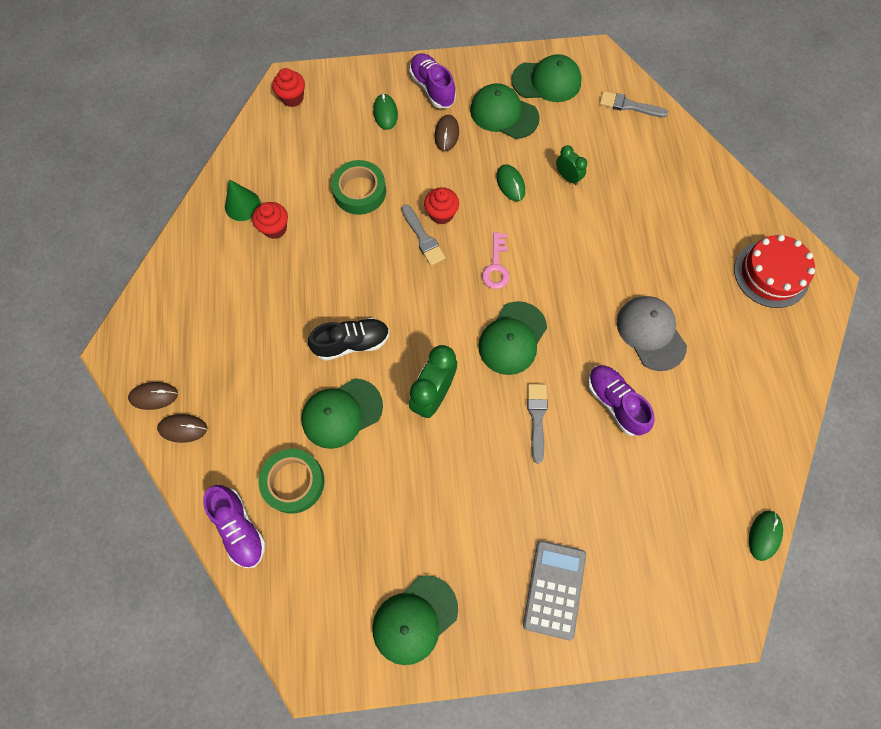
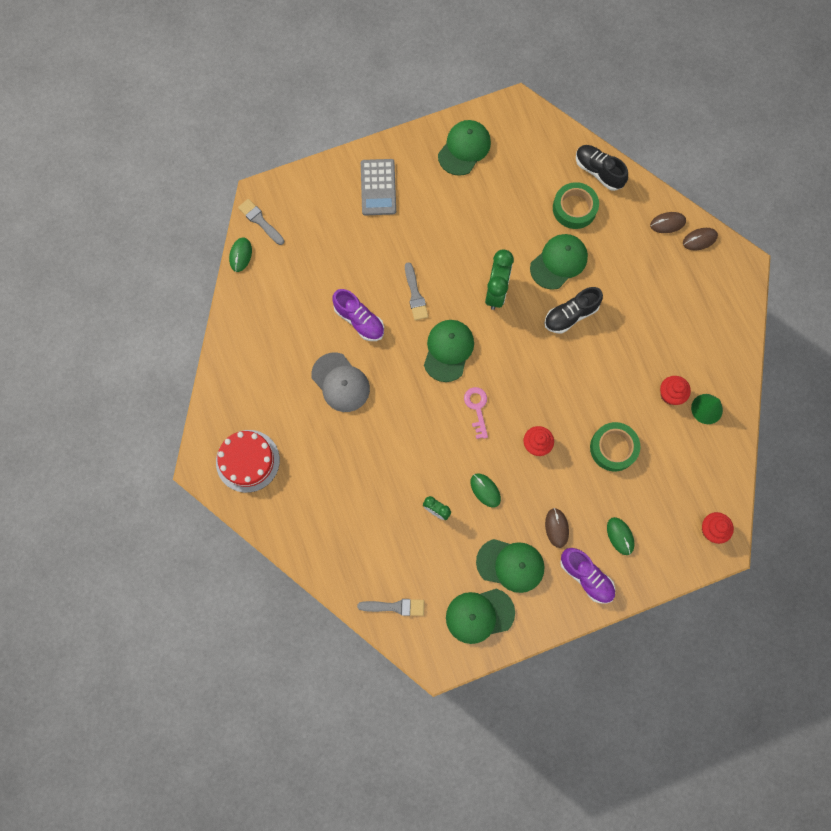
camera: 165 degrees right, 5 degrees up
(239, 528) = (598, 172): purple shoe -> black shoe
(423, 238) = (544, 418): grey brush -> grey brush (260, 221)

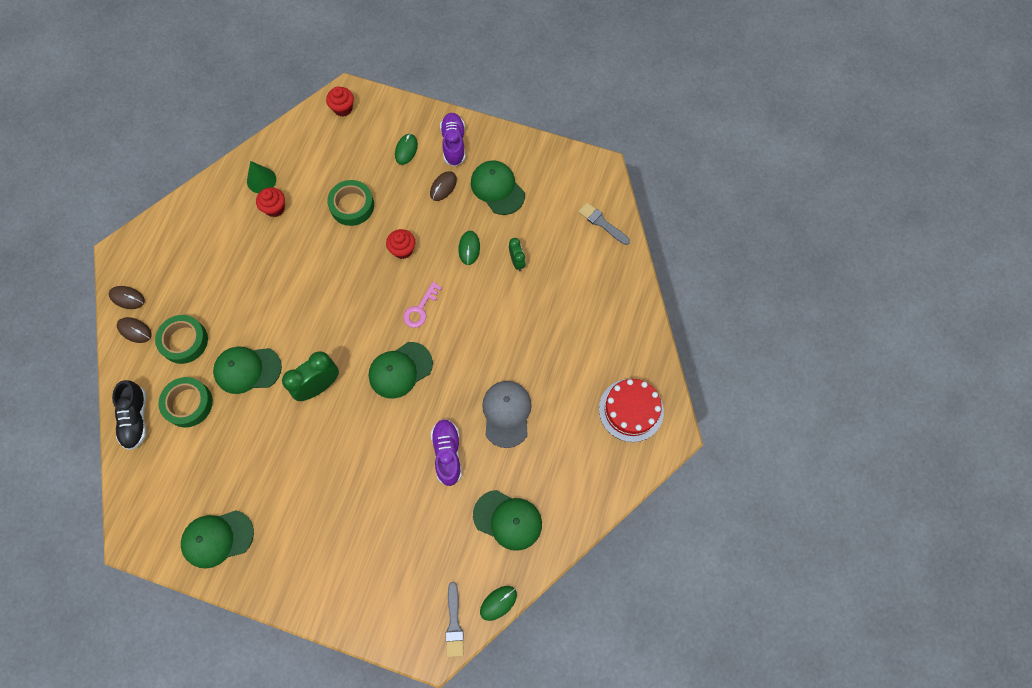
camera: 140 degrees left, 5 degrees down
(378, 187) = (324, 565): grey calculator -> none
(415, 295) = (383, 437): grey brush -> none
(479, 615) = (547, 175): green cap -> green cap (508, 520)
(570, 315) = (282, 321): black shoe -> none
(624, 244) = (184, 341): none -> green tape

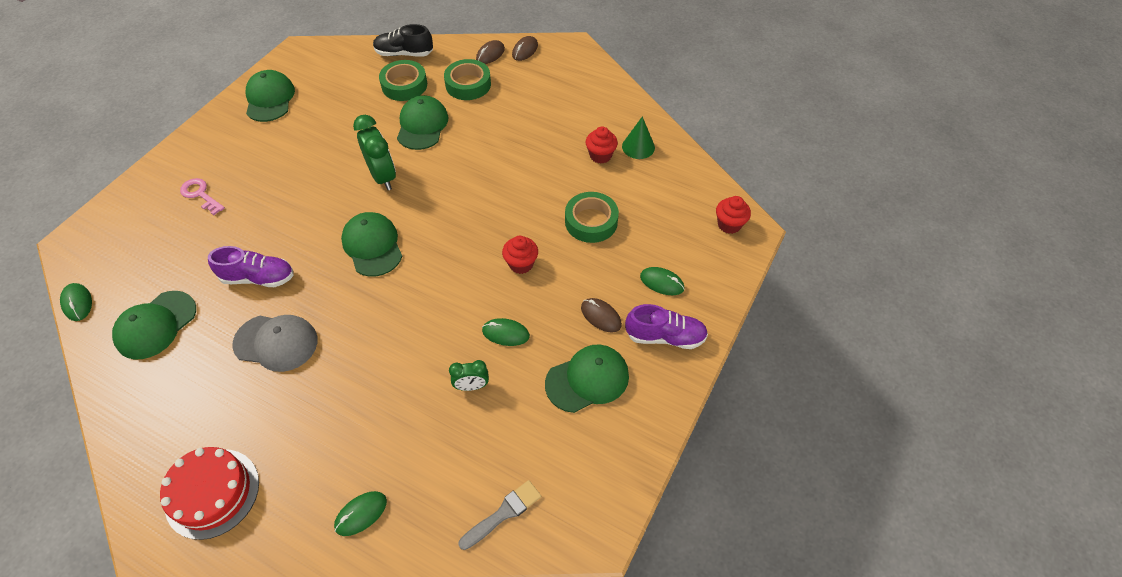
camera: 100 degrees right, 15 degrees down
(420, 309) = (439, 272): pink key -> pink key (200, 194)
(454, 623) = (84, 261): grey brush -> none
(622, 308) = (361, 514): none -> green mouse

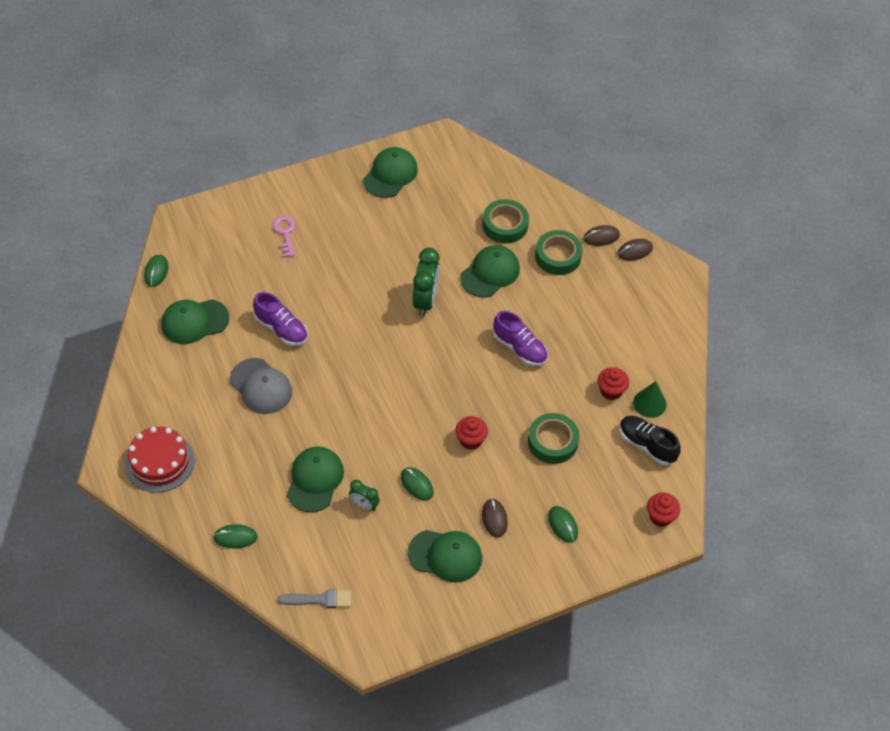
camera: 35 degrees right, 0 degrees up
(372, 246) = (376, 355): green cap -> green cap (315, 480)
(404, 53) = (528, 193): black shoe -> black shoe (647, 445)
(665, 336) = (527, 565): purple shoe -> purple shoe (519, 348)

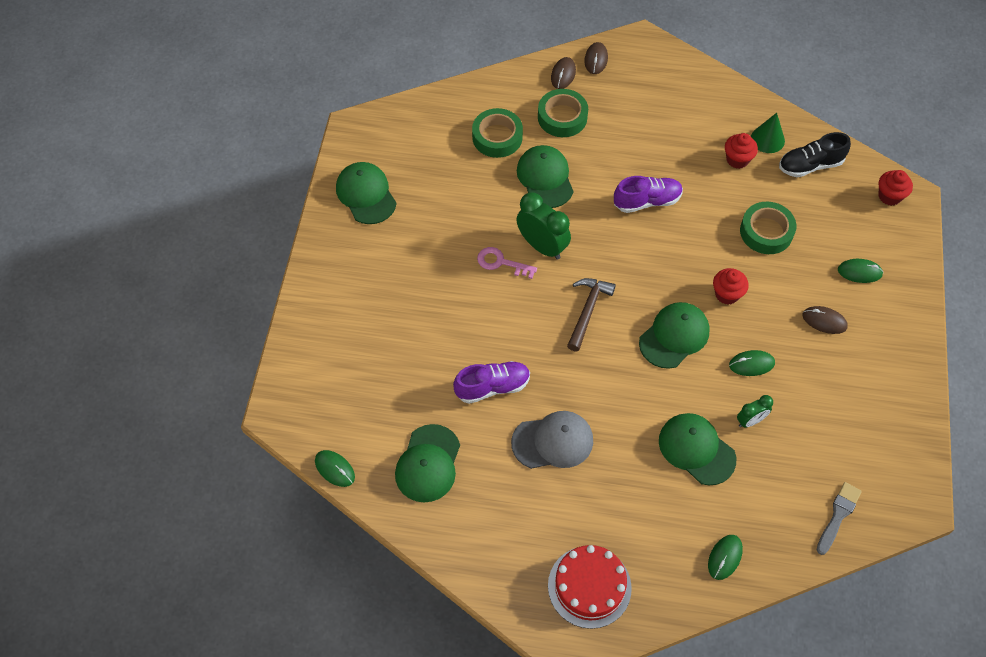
camera: 55 degrees left, 5 degrees up
(285, 233) = (372, 322): pink key -> pink key (501, 263)
(388, 356) = (588, 311): none -> brown hammer
(445, 556) = (844, 382): green cap -> green cap (674, 336)

